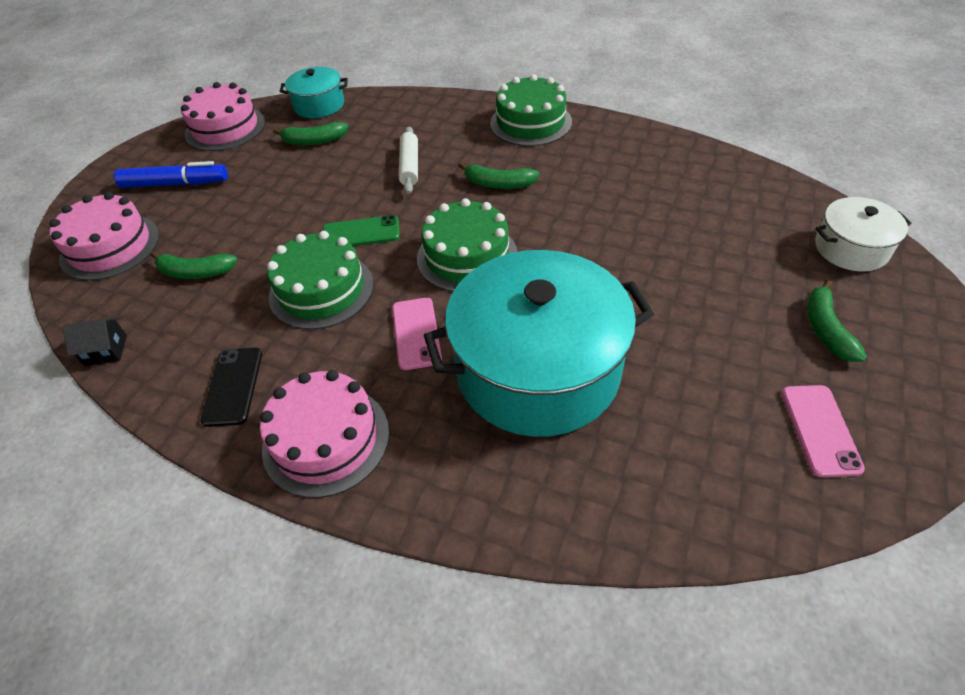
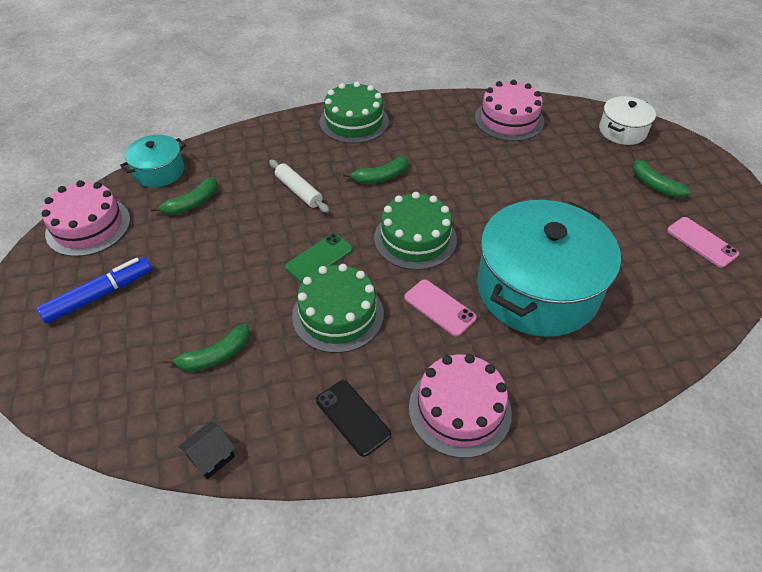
camera: 40 degrees left, 0 degrees up
(110, 247) = (102, 378): pink cake -> pink cake (509, 119)

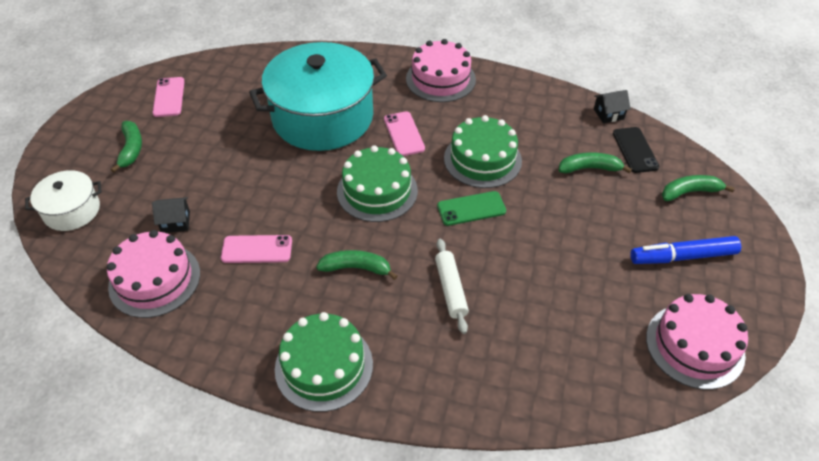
camera: 150 degrees left, 0 degrees up
(159, 171) = (601, 396): turquoise pot -> none
(192, 203) = (572, 325): green banana -> green banana (690, 192)
(352, 417) = (509, 99): black phone -> black phone (635, 150)
(464, 160) = (257, 249): none -> pink phone
(543, 153) = (175, 222): none -> black house

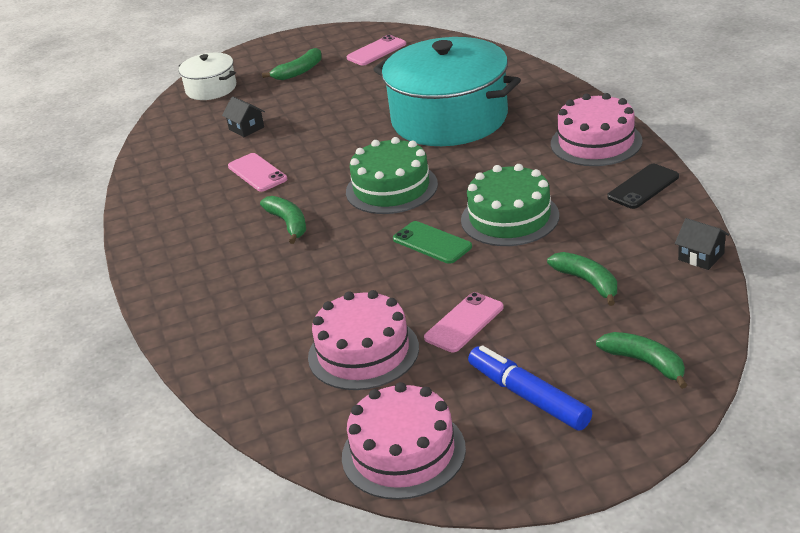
camera: 60 degrees right, 15 degrees down
(154, 280) = (181, 152): pink cake -> pink cake (363, 352)
(324, 366) = (171, 261): green cake -> none
(404, 134) = (485, 163): pink phone -> pink phone (464, 323)
(450, 289) = (317, 279): white rolling pin -> none
(635, 150) = (664, 298): black phone -> black phone (643, 187)

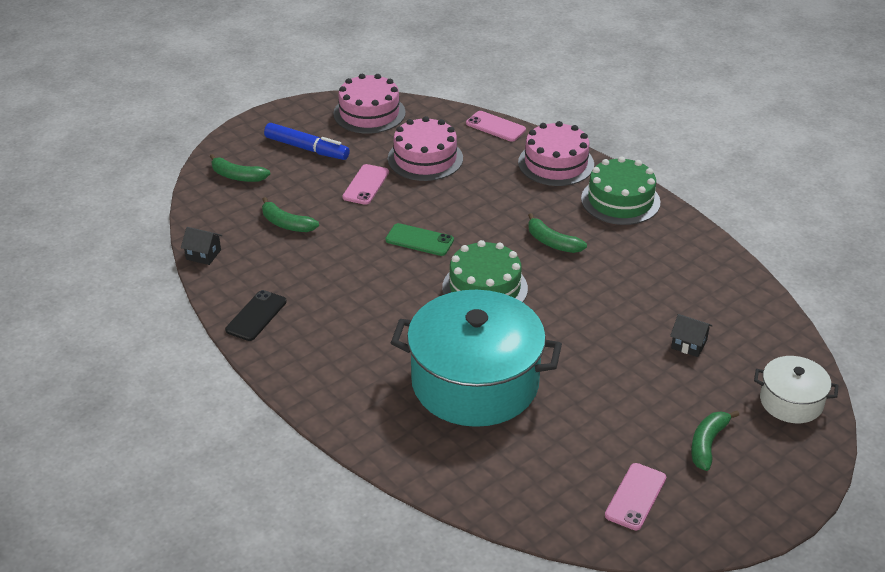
camera: 155 degrees right, 5 degrees up
(257, 173) = (626, 290): pink phone -> pink phone (495, 127)
(509, 218) = (365, 270): green cake -> green cake (620, 200)
(596, 142) = (310, 365): pink cake -> pink cake (556, 163)

